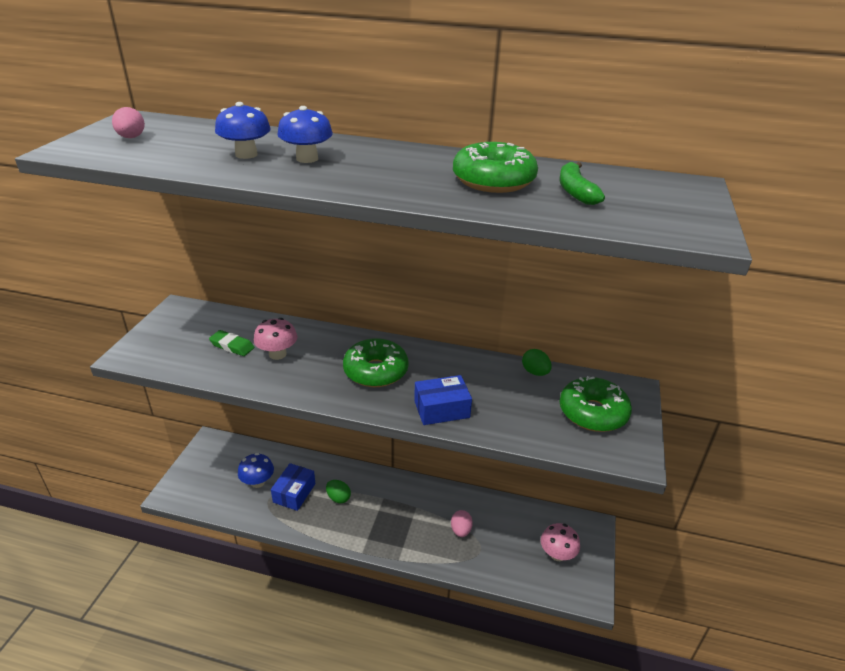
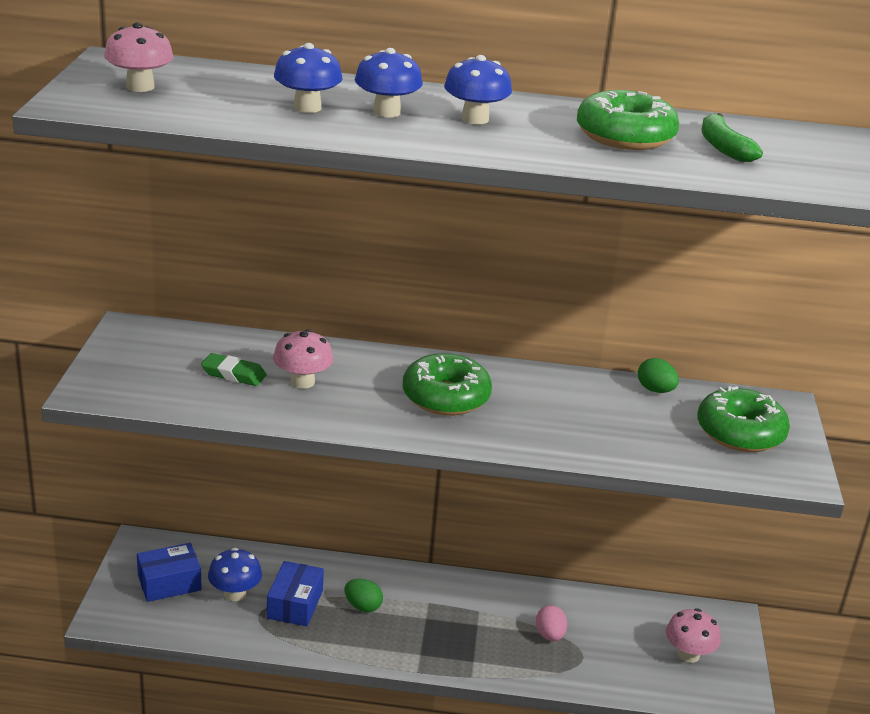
camera: 10 degrees left, 5 degrees down
(131, 138) = (140, 87): pink egg -> pink mushroom
(375, 165) = (475, 119): none -> blue mushroom
(441, 409) = (548, 437): blue box -> blue box (169, 583)

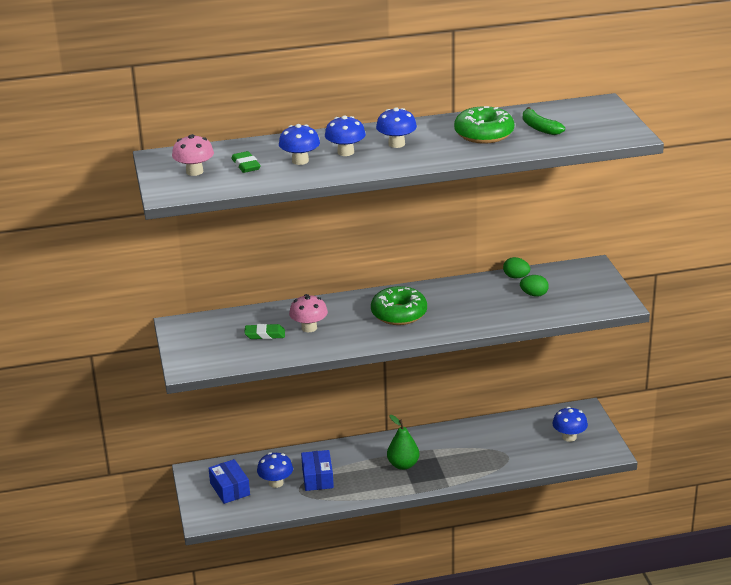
camera: 15 degrees left, 0 degrees up
(169, 583) = (230, 489): blue box -> blue box turned 75 degrees counterclockwise
(222, 95) = (246, 165): none -> green eraser
(363, 606) = (360, 467): green egg -> green egg (534, 294)
(424, 622) = (403, 465): none -> green pear
(549, 635) = (482, 450): pink egg -> none
(688, 654) = (569, 437): pink mushroom -> blue mushroom
(740, 432) = (576, 289): green donut -> none

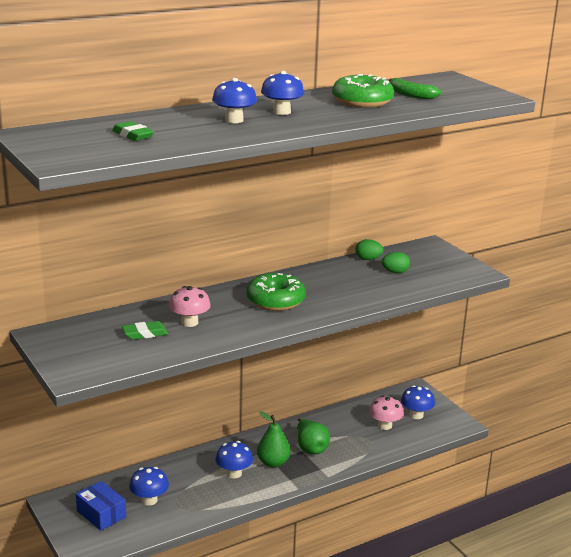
camera: 20 degrees left, 5 degrees down
(194, 172) = (77, 143): pink mushroom -> pink mushroom (385, 425)
(300, 161) = (191, 129): blue mushroom -> blue mushroom (234, 473)
(317, 478) = (191, 488): blue box -> none
(446, 455) = (310, 448): none -> green pear

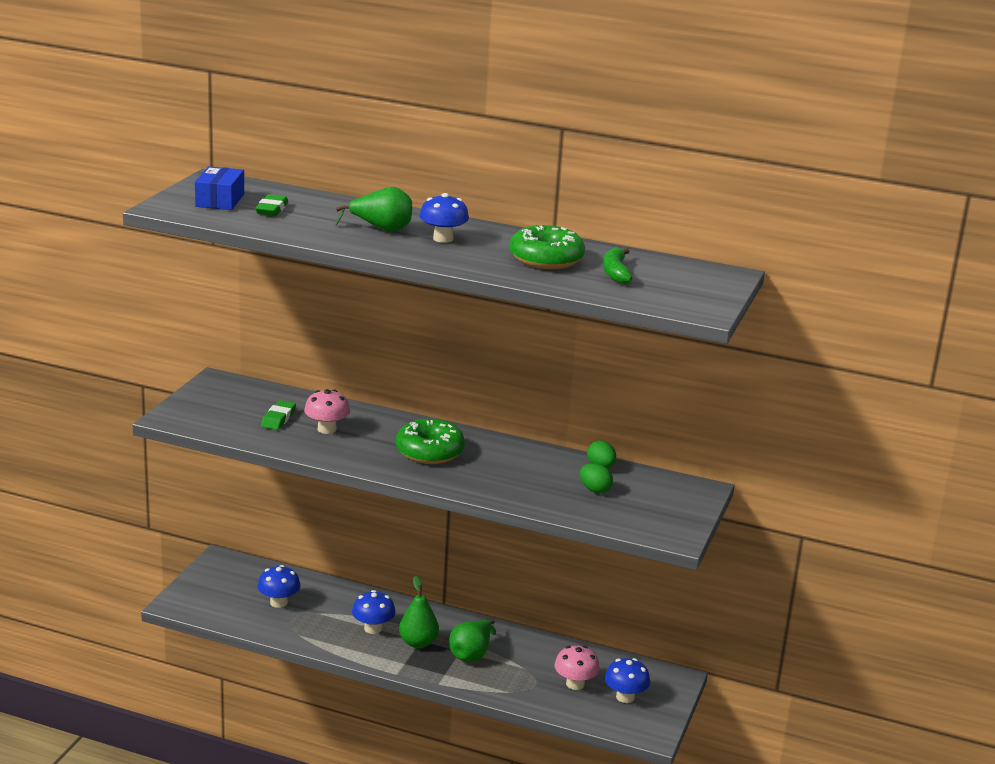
camera: 50 degrees right, 0 degrees up
(101, 514) = (231, 588): blue box -> blue box (220, 200)
(145, 334) = (278, 418): green eraser -> green eraser turned 75 degrees clockwise
(234, 120) = (381, 229): blue mushroom -> green pear

